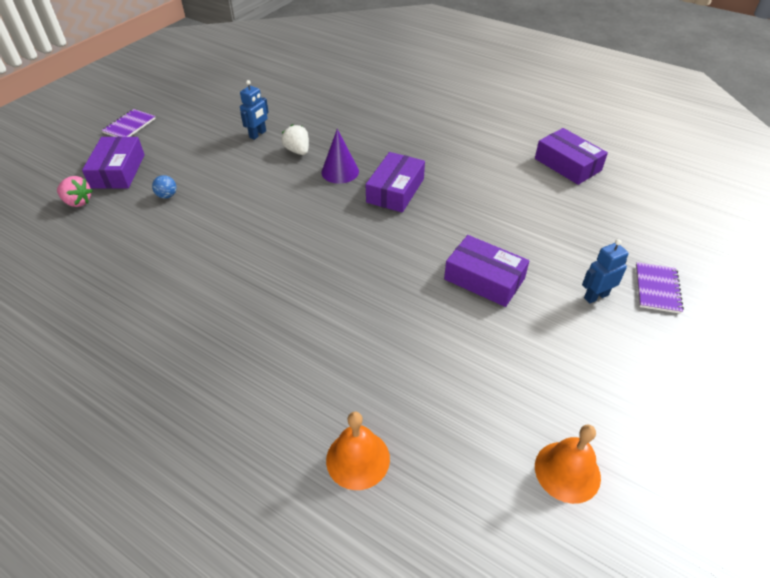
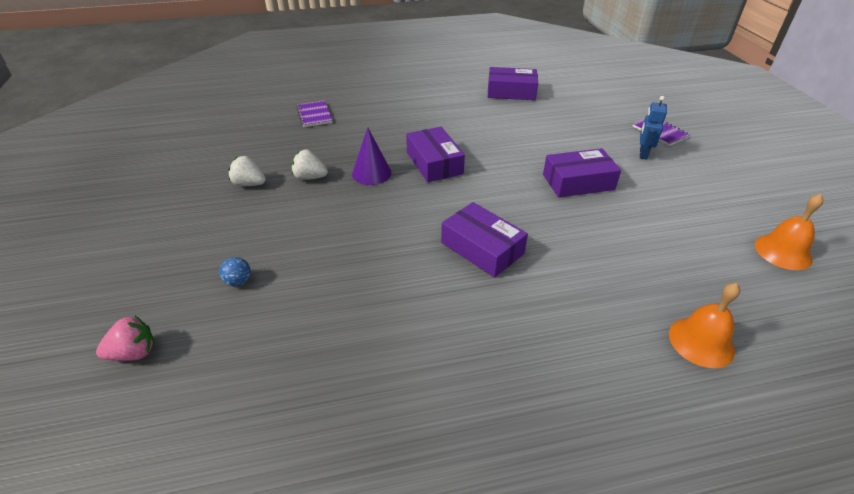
camera: 45 degrees left, 5 degrees down
(118, 171) = (138, 295): purple box -> purple box (482, 248)
(129, 126) = (80, 249): purple notebook -> purple notebook (314, 115)
(258, 134) = (249, 184): blue robot -> white strawberry

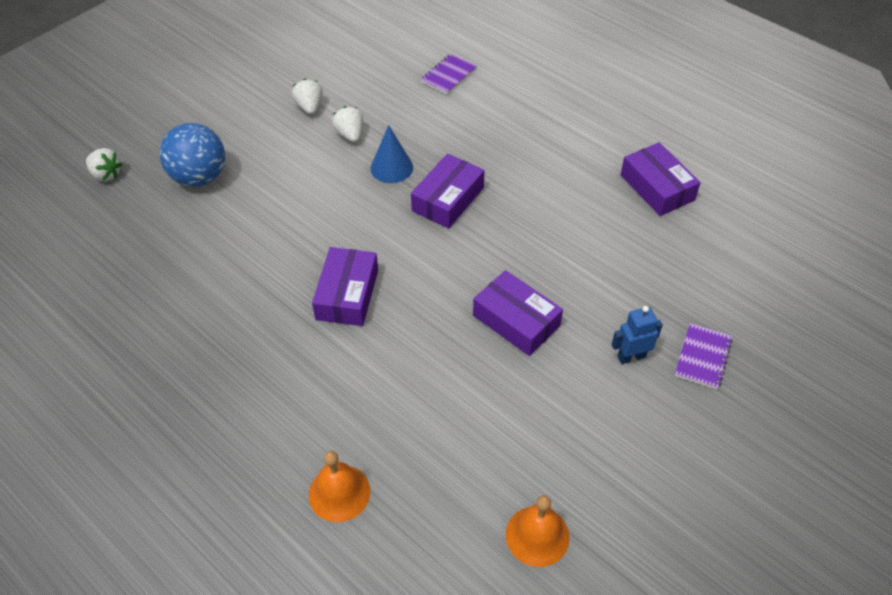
camera: 55 degrees right, 10 degrees up
(134, 353) = (106, 174): pink strawberry -> white strawberry
(238, 281) = (199, 177): blue ball -> blue ball, size x2.48
(371, 173) = (391, 167): purple cone -> blue cone

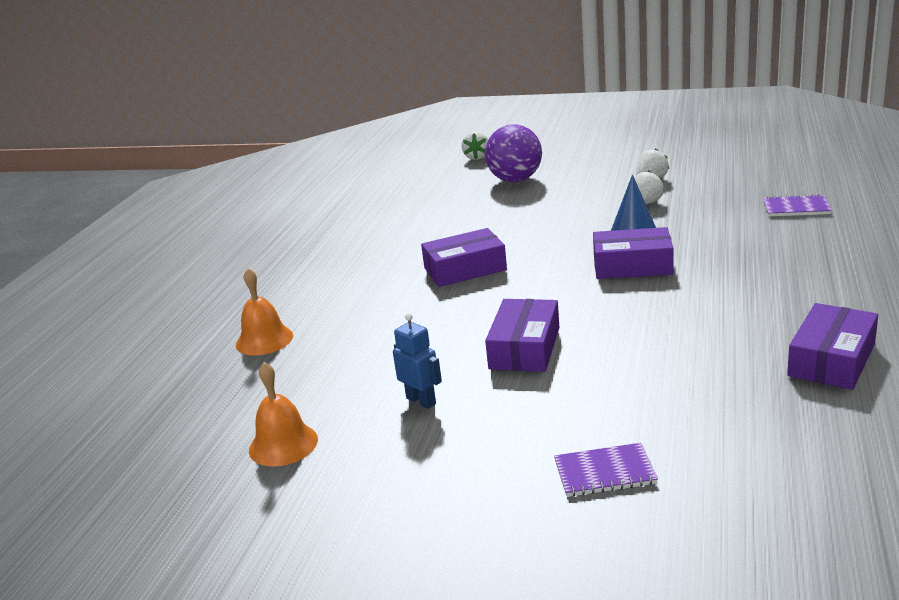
camera: 65 degrees right, 25 degrees down
(199, 177) = (515, 180): blue ball -> purple ball
(631, 357) = (551, 425): blue robot -> blue robot (421, 401)

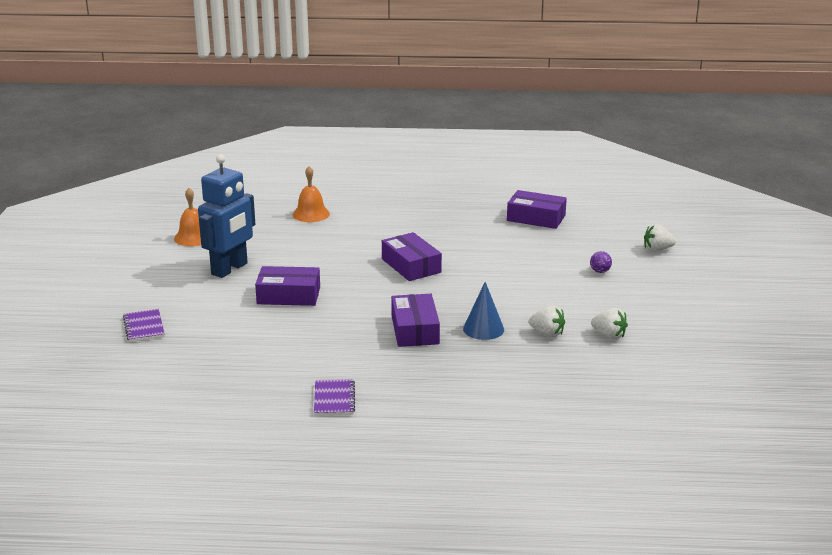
camera: 75 degrees right, 0 degrees up
(421, 401) = (230, 269): blue robot -> blue robot, size x1.98
(515, 180) = (600, 271): purple ball -> purple ball, size x0.40
(796, 208) = (542, 408): purple notebook -> purple notebook (334, 399)
(831, 360) = (255, 406): purple box -> purple box (536, 218)

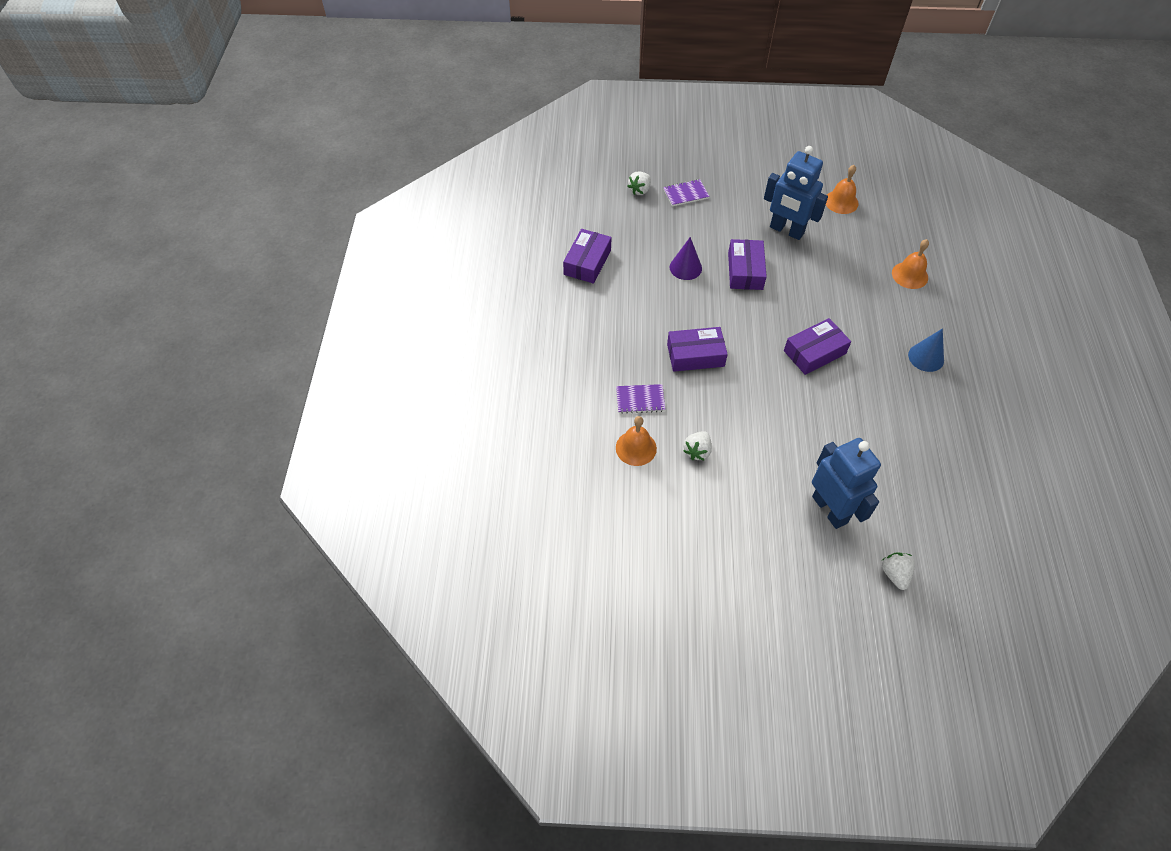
camera: 90 degrees right, 30 degrees up
(276, 331) = (685, 267): none -> purple cone
(334, 399) = (589, 307): purple notebook -> purple notebook (640, 400)
(483, 329) = (701, 403): blue cone -> blue cone (926, 357)
(536, 218) = (950, 462): purple box -> purple box (587, 262)
(550, 369) = (636, 448): none -> orange bell
(600, 271) = (830, 509): purple ball -> blue robot
(609, 335) = (697, 500): white strawberry -> white strawberry (640, 190)

